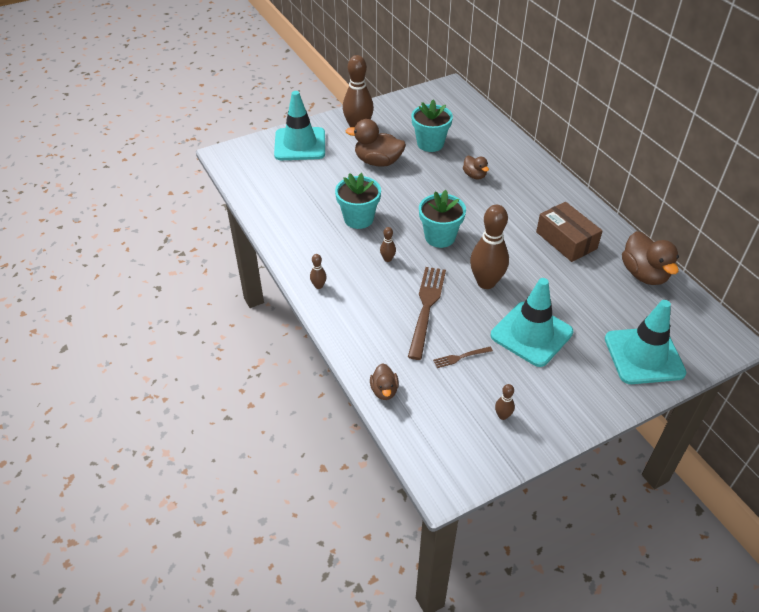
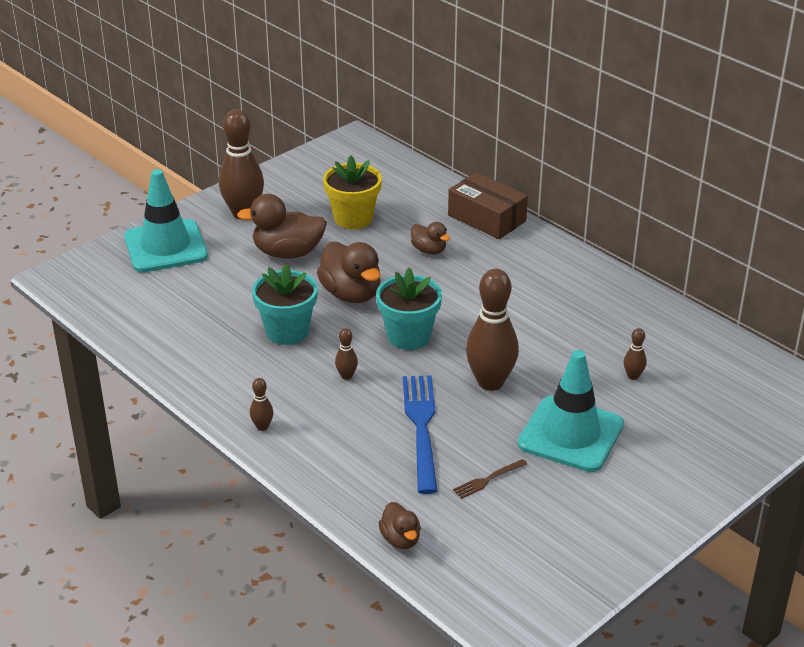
camera: 15 degrees left, 10 degrees down
(426, 307) = (421, 427): brown fork -> blue fork
(430, 144) = (353, 218): turquoise flower pot -> yellow flower pot
(503, 416) = (566, 539): brown bowling pin -> brown bowling pin (633, 376)
(566, 240) = (578, 312): brown box -> brown box (486, 218)
(644, 274) = (690, 337): brown duck -> brown duck (351, 294)
(644, 356) = (720, 434): turquoise traffic cone -> none

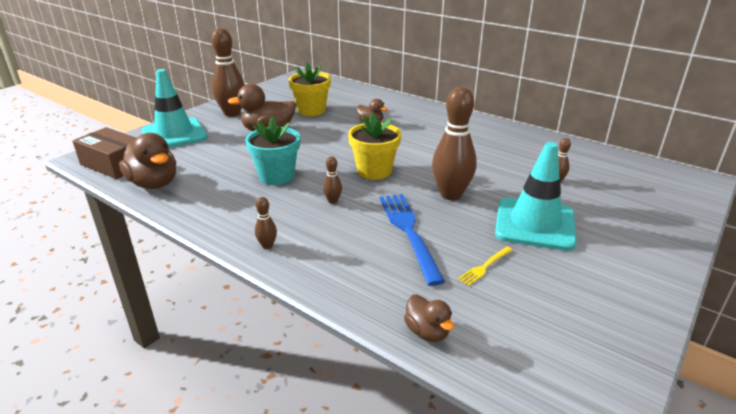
camera: 10 degrees left, 5 degrees down
(351, 294) = (322, 150): brown duck -> brown duck (154, 184)
(408, 336) = (374, 171): turquoise flower pot -> yellow flower pot
(486, 218) = (403, 104): brown box -> brown box (114, 164)
(488, 480) = (485, 267): brown fork -> yellow fork

